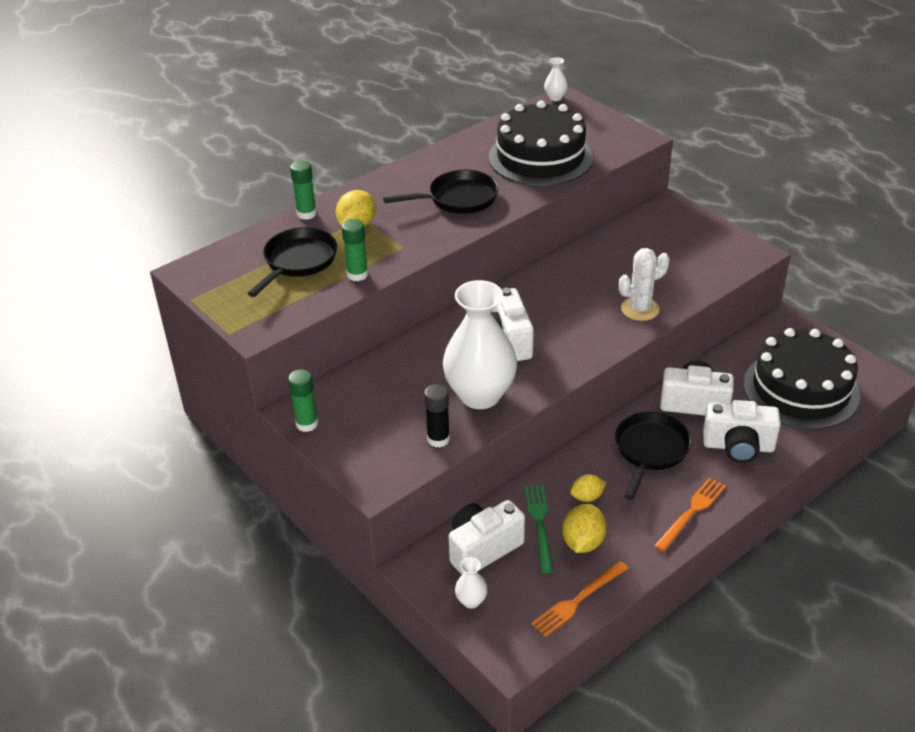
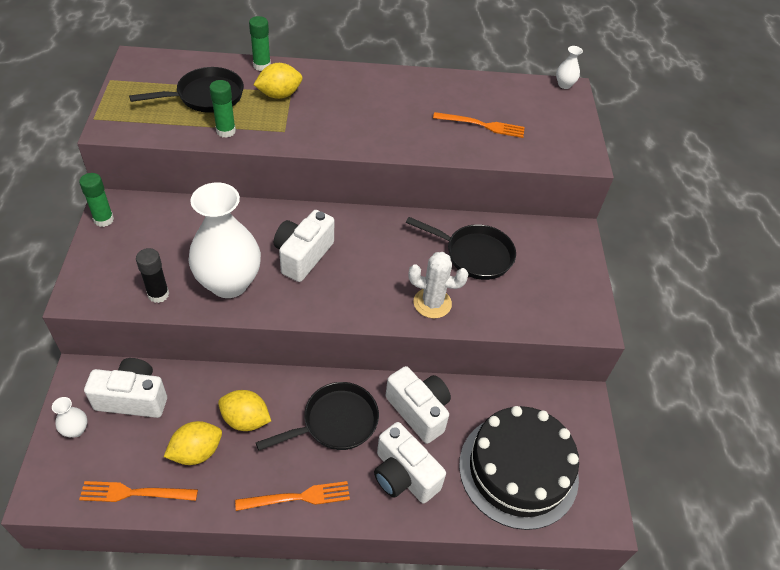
camera: 35 degrees right, 10 degrees up
(458, 199) = (374, 119): black pan -> black pan (474, 255)
(539, 524) = (189, 412): green fork -> none
(540, 157) = (482, 125): black cake -> orange fork
(587, 497) = (245, 420): yellow lemon -> yellow lemon, size x1.55

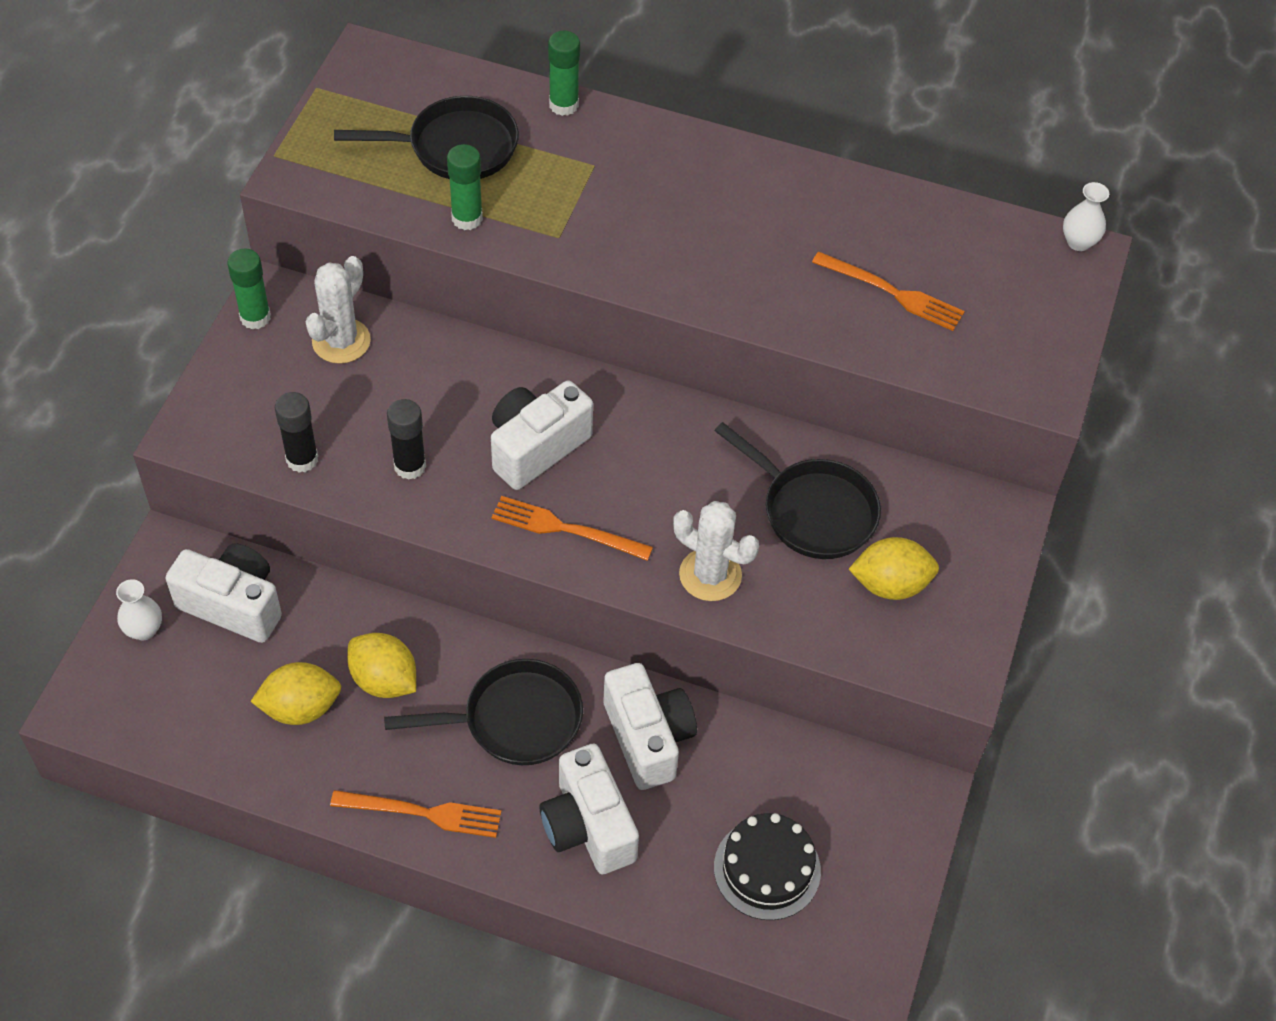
camera: 20 degrees right, 5 degrees up
(135, 493) = (201, 741): orange fork -> orange fork (566, 529)
(163, 222) = (341, 341): none -> white cactus
(229, 283) = (410, 466): white vase -> black glue stick
(279, 95) = (573, 167): yellow lemon -> yellow lemon (890, 584)
(518, 470) = (767, 869): black cake -> black cake, size x0.56

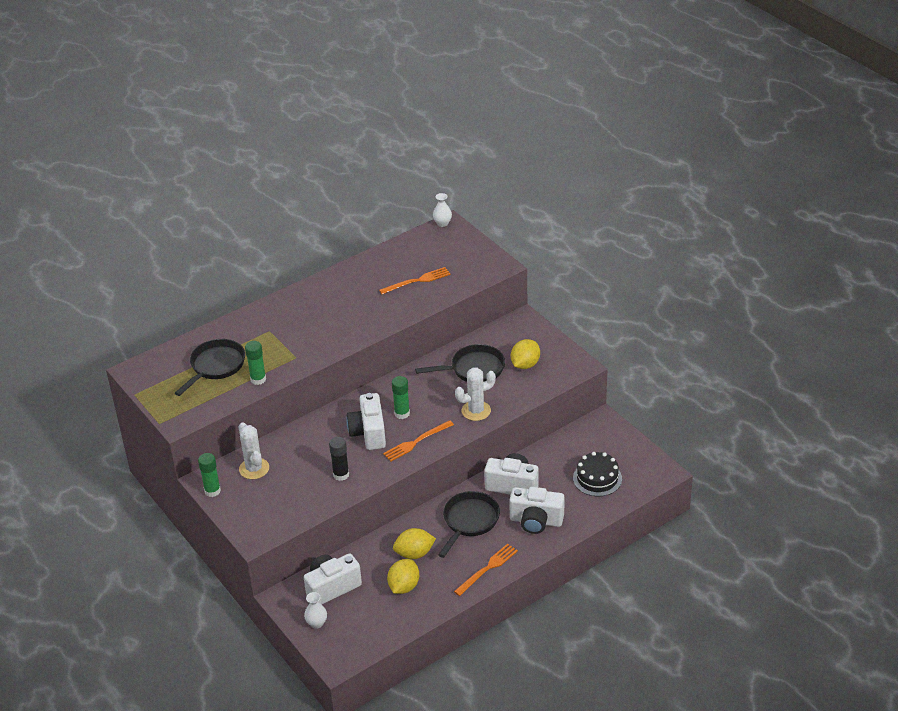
camera: 50 degrees left, 15 degrees down
(302, 459) = (304, 507): black glue stick -> none
(563, 105) = (227, 325): green glue stick -> green glue stick (402, 413)

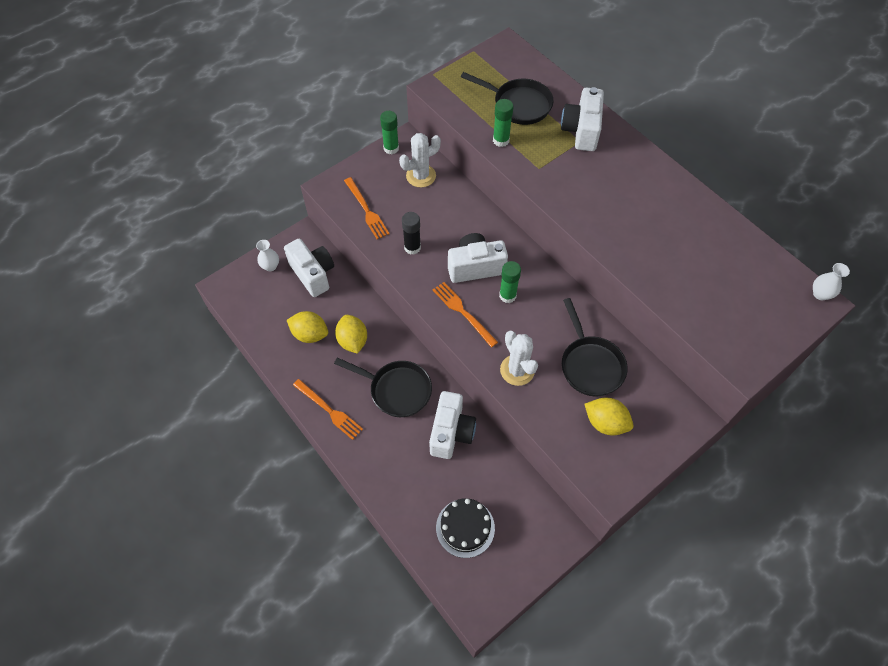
camera: 85 degrees right, 20 degrees up
(417, 281) = (693, 273): orange fork -> orange fork (366, 210)
(536, 521) = (396, 458): white camera -> white camera (581, 130)

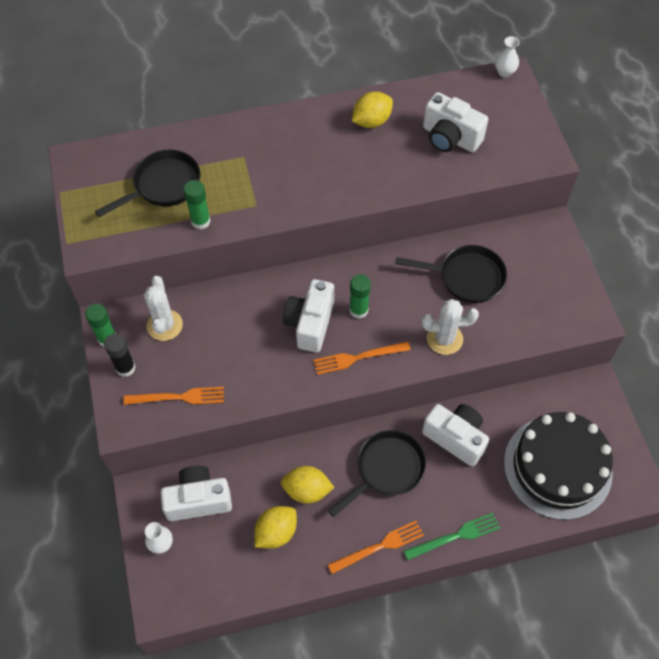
camera: 65 degrees left, 0 degrees up
(362, 464) = (455, 536): none -> green fork
(412, 247) = (254, 372): black glue stick -> black glue stick (125, 368)
(465, 528) = (557, 467): black cake -> black cake, size x1.78
(581, 130) = (231, 149): white camera -> white camera (450, 138)
(605, 423) = (529, 293): yellow lemon -> yellow lemon (371, 121)

